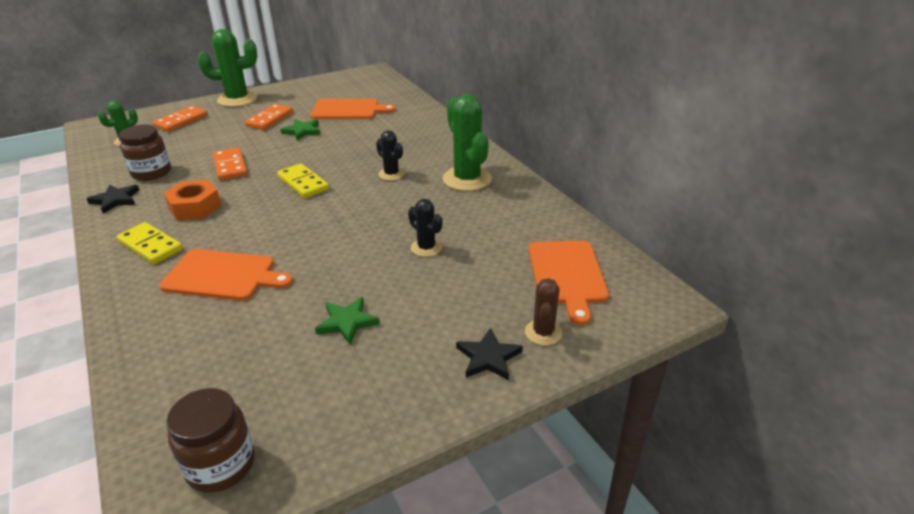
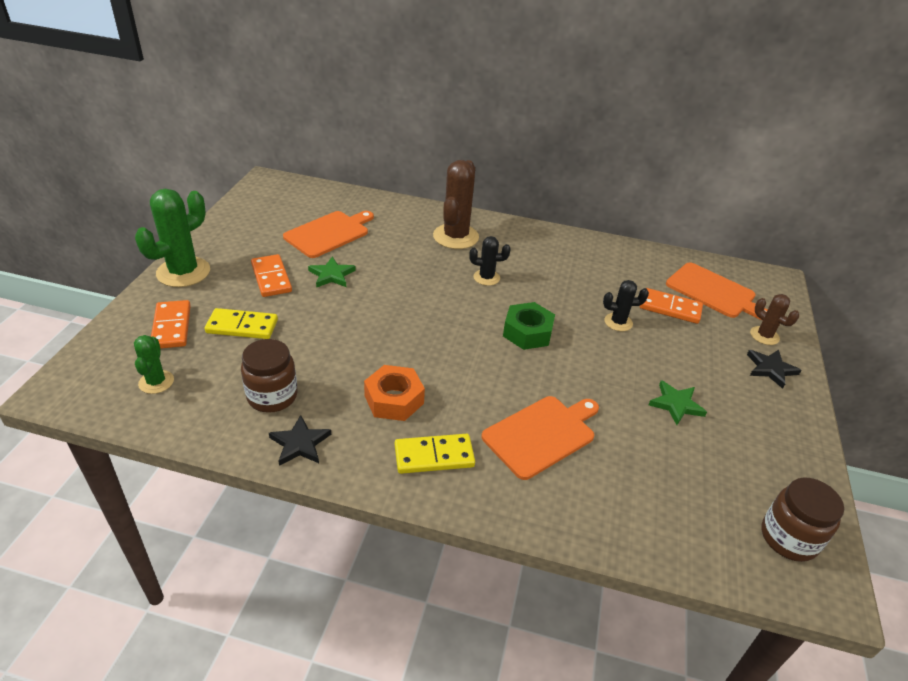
camera: 50 degrees left, 5 degrees up
(230, 166) = (339, 345): orange domino -> orange domino (670, 308)
(303, 183) = (437, 323): yellow domino -> yellow domino (242, 326)
(346, 217) = (527, 332): none -> green nut
(424, 142) = (455, 237): none -> brown cactus
(467, 179) = (543, 254): green cactus -> none

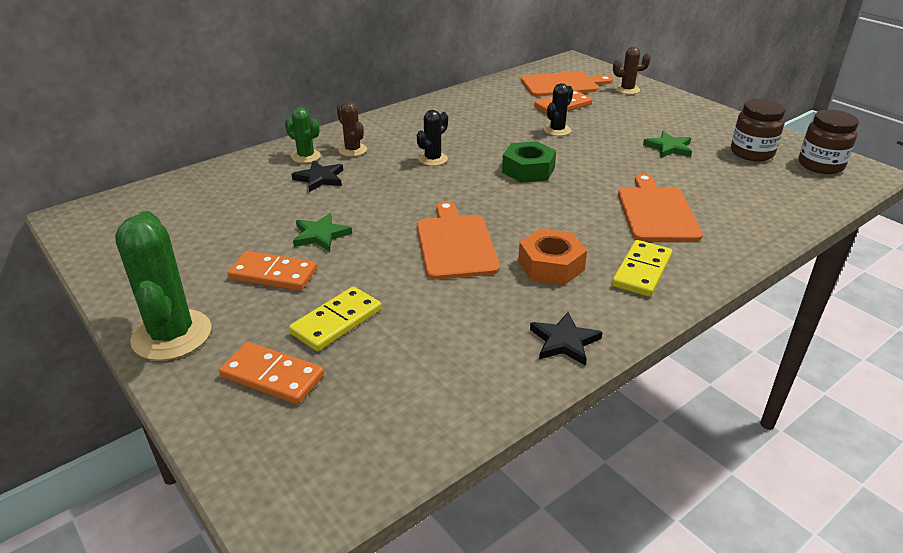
camera: 50 degrees left, 5 degrees down
(156, 382) = (366, 418): green cactus -> green cactus (306, 156)
(272, 396) = (477, 337): brown jar -> brown jar (752, 153)
(329, 233) = (245, 212): orange cutting board -> orange cutting board (455, 244)
(455, 237) = (352, 150): brown cactus -> brown cactus, size x0.54
(770, 369) = (662, 102): black star -> black star (320, 178)

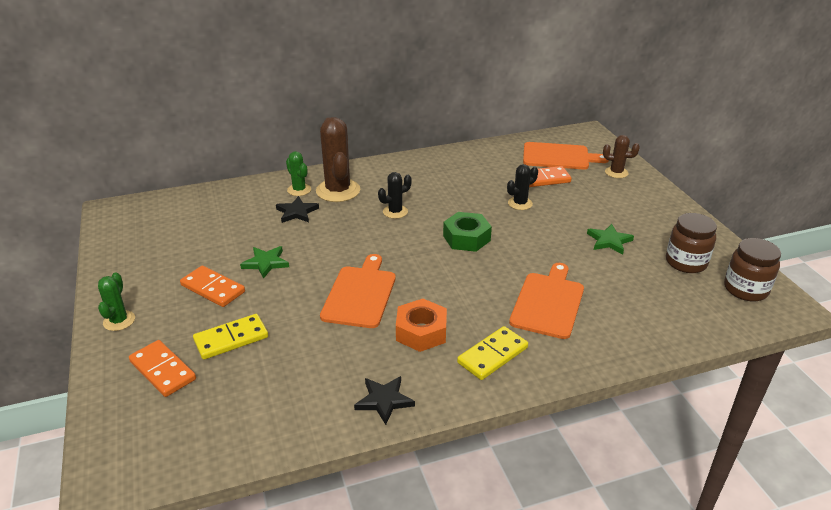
camera: 20 degrees right, 0 degrees up
(172, 335) = (119, 321): green cactus -> green cactus, size x0.54
(352, 150) = (338, 191): brown cactus -> brown cactus, size x1.85

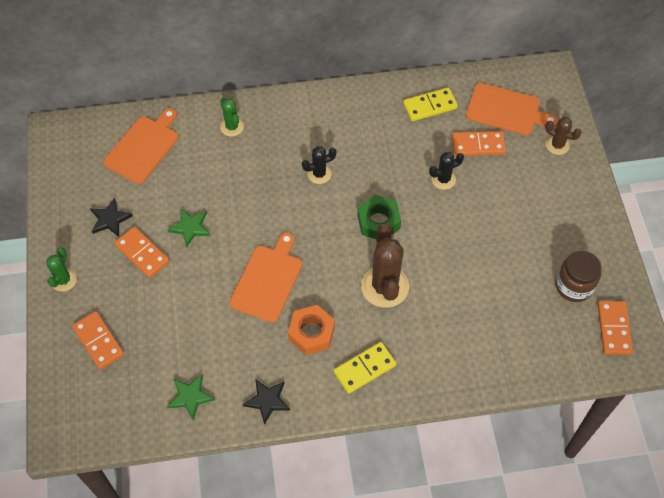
camera: 10 degrees right, 25 degrees up
(231, 339) = (154, 316): yellow domino -> yellow domino (430, 106)
(297, 212) = (226, 160): black star -> black star (110, 219)
(338, 191) = (269, 133): brown cactus -> brown cactus (385, 286)
(548, 303) = (429, 317): orange cutting board -> orange cutting board (143, 147)
(609, 241) = (512, 246): green star -> green star (190, 397)
(745, 289) = (613, 329): brown jar -> orange domino

